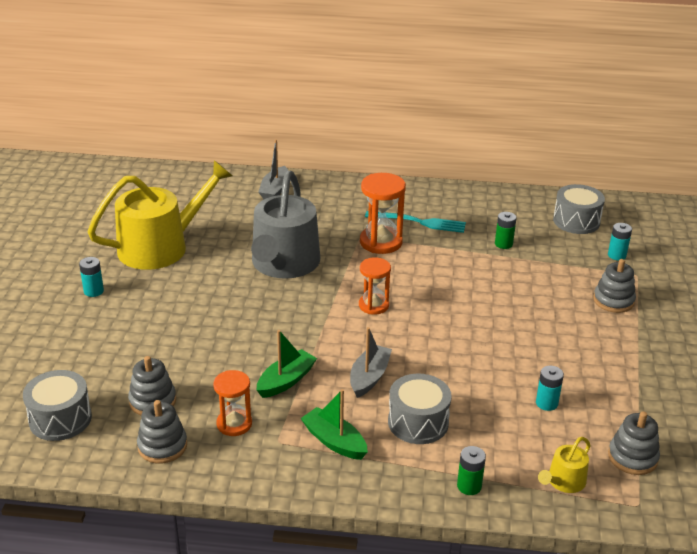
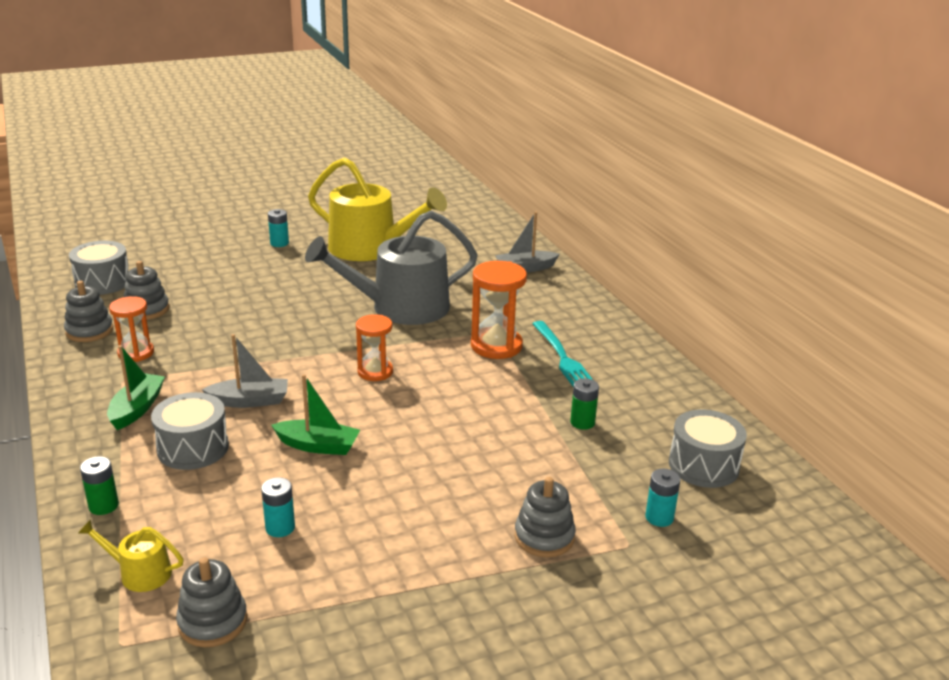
camera: 60 degrees right, 5 degrees down
(286, 381) = (214, 360): green boat -> green boat (318, 446)

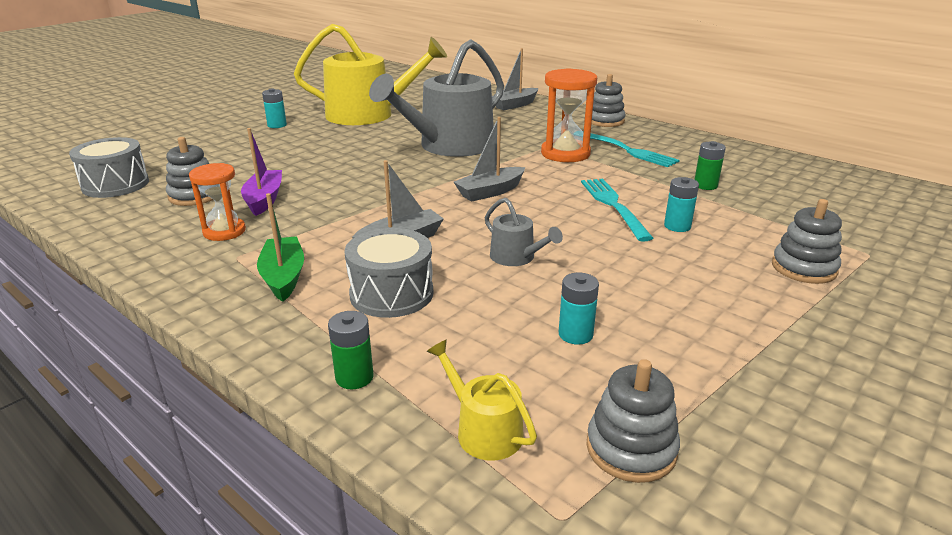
camera: 25 degrees left, 0 degrees up
(89, 331) = (145, 226): grey stacking toy -> grey stacking toy (605, 121)
(140, 573) = (483, 430): yellow watering can -> yellow watering can turned 60 degrees clockwise
(192, 328) = (264, 199): none -> purple boat
(318, 446) = (516, 257): green boat -> grey watering can
(375, 372) = (490, 192): orange hourglass -> grey boat
(463, 419) = (613, 205): none -> turquoise fork
(659, 517) = (857, 230): turquoise battery -> turquoise battery (677, 226)
(703, 465) = (828, 190): grey drum -> none

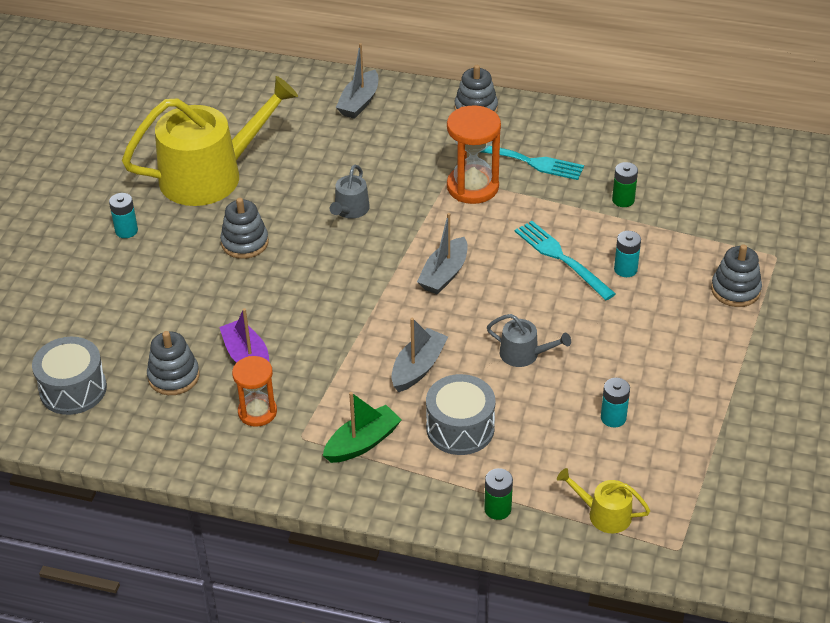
camera: 25 degrees left, 15 degrees up
(283, 277) = (362, 443): green boat -> green boat turned 90 degrees clockwise
(450, 146) = (350, 210): grey watering can -> grey watering can, size x0.42
(631, 448) = (691, 493): grey stacking toy -> grey stacking toy (245, 243)

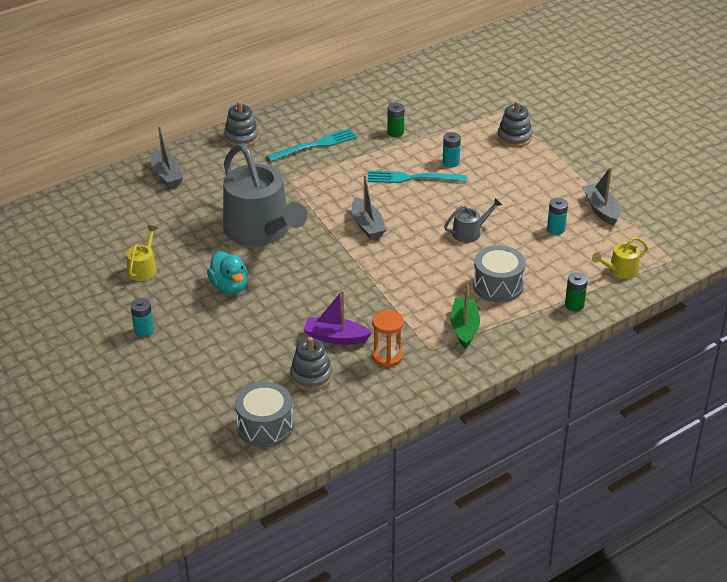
camera: 50 degrees left, 5 degrees down
(210, 175) = (143, 268): yellow watering can -> yellow watering can, size x0.42
(245, 243) = (229, 286): grey stacking toy -> turquoise duck
(350, 210) = (261, 230): grey watering can -> grey watering can, size x2.35
(418, 367) = (431, 275): grey boat -> grey boat (601, 210)
(472, 187) = (308, 176): orange hourglass -> none

